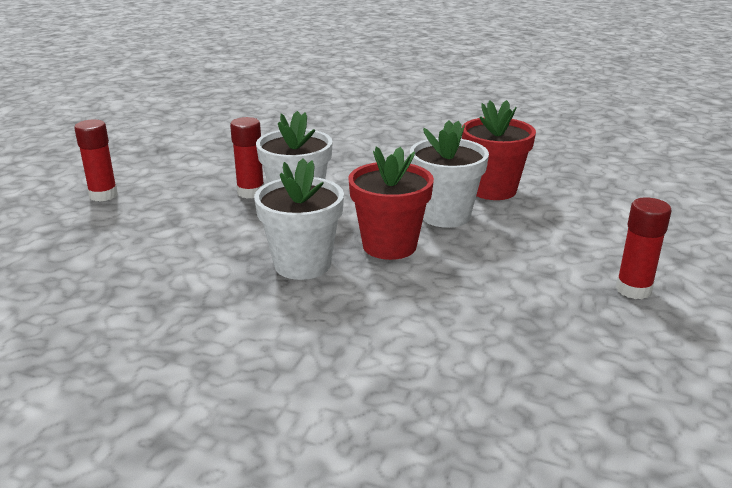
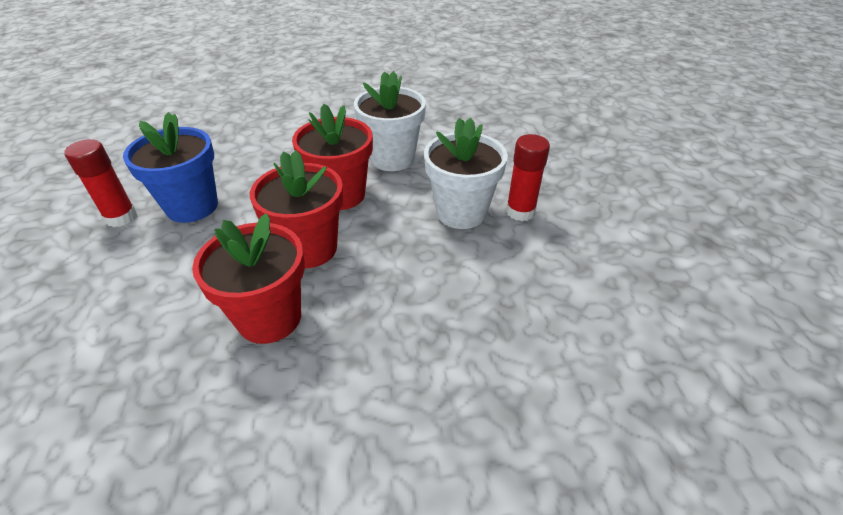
camera: 150 degrees right, 15 degrees up
(103, 195) = (625, 164): red glue stick -> none
(445, 215) = (309, 249): white flower pot -> red flower pot
(552, 278) = (192, 206): none -> blue flower pot

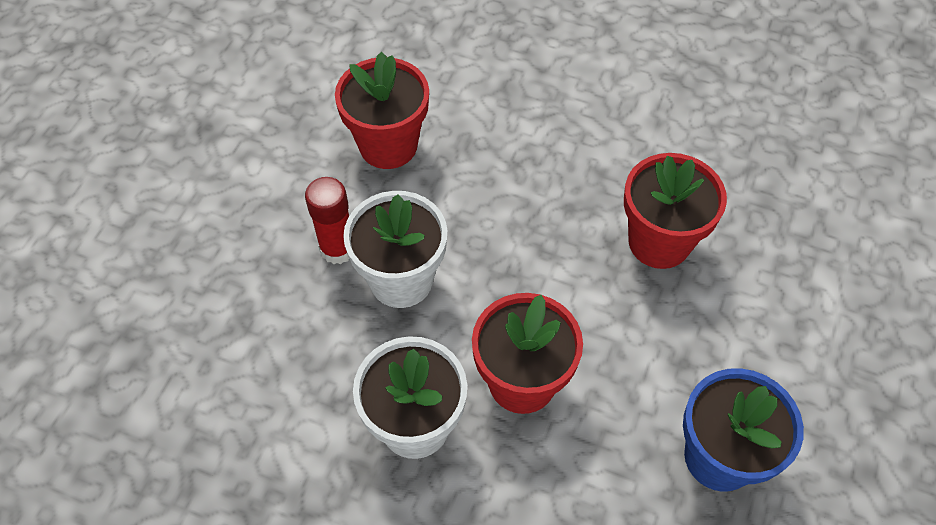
camera: 150 degrees left, 15 degrees up
(121, 217) = (815, 481): red glue stick -> none
(309, 249) = (594, 308): red flower pot -> red flower pot (388, 145)

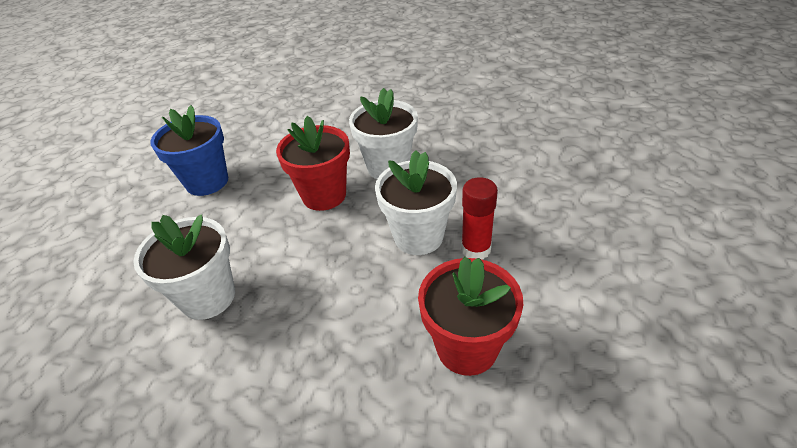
camera: 175 degrees right, 15 degrees down
(659, 242) = (208, 297): red flower pot -> white flower pot

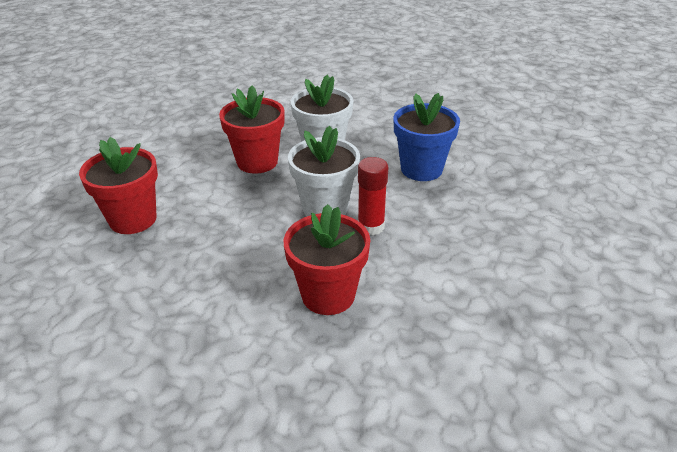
camera: 10 degrees right, 5 degrees down
(207, 182) = (162, 134): blue flower pot -> blue flower pot (421, 169)
(208, 297) = (133, 219): white flower pot -> red flower pot

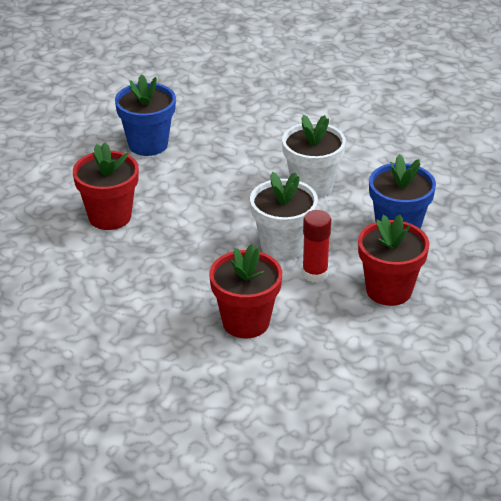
camera: 20 degrees right, 0 degrees up
(150, 145) = (148, 144): none -> blue flower pot
(257, 162) = (241, 185): red flower pot -> red flower pot (389, 290)

